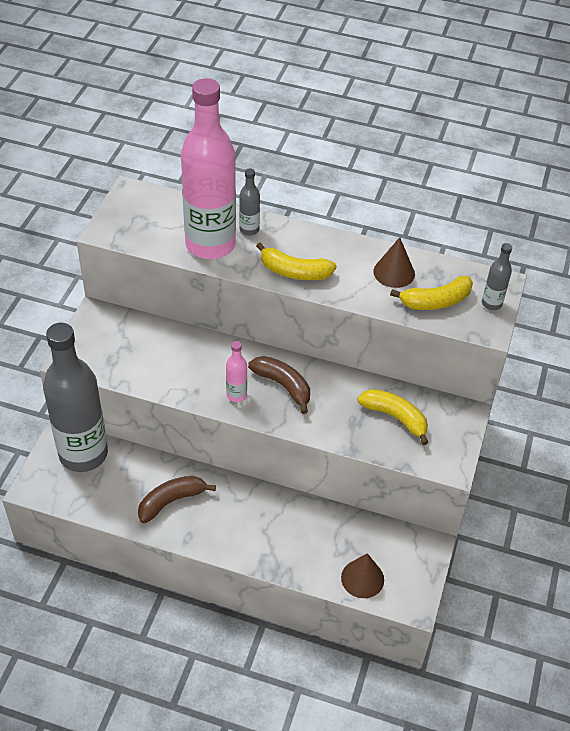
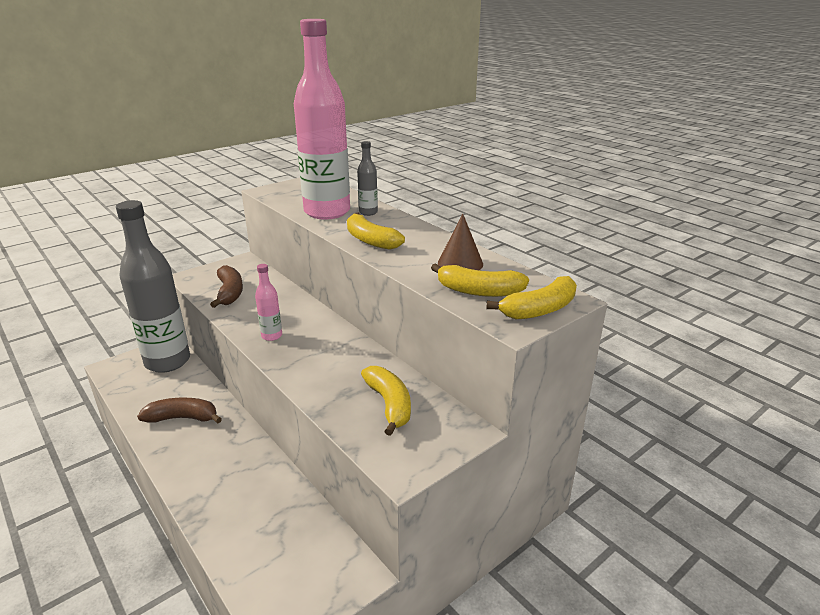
camera: 35 degrees right, 20 degrees down
(283, 385) = (317, 344): brown banana -> brown banana (230, 293)
(362, 578) = (258, 568): brown cone -> none
(491, 303) = (540, 310): grey bottle -> yellow banana

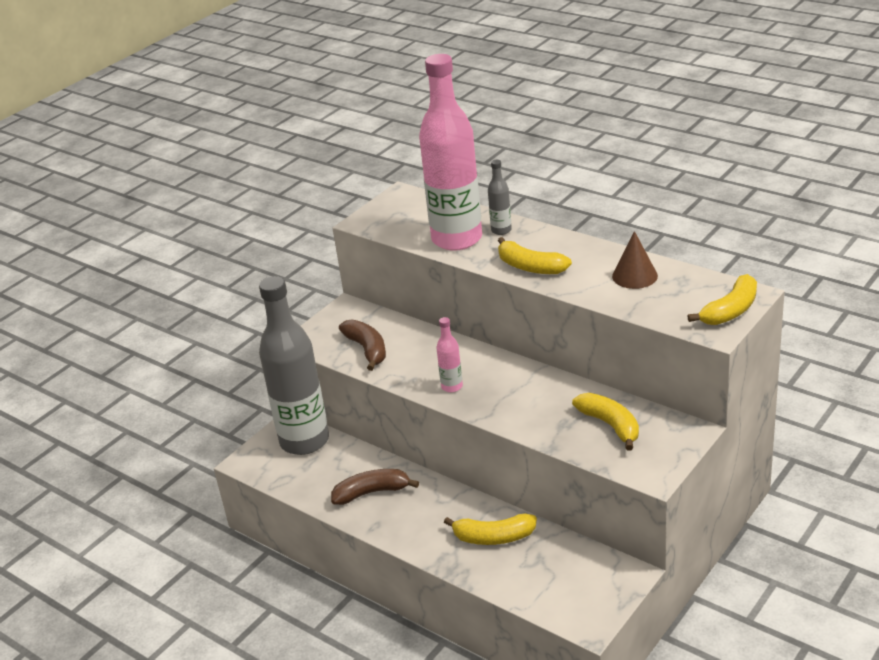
camera: 10 degrees left, 5 degrees up
(479, 291) = (669, 303): yellow banana -> yellow banana (494, 537)

